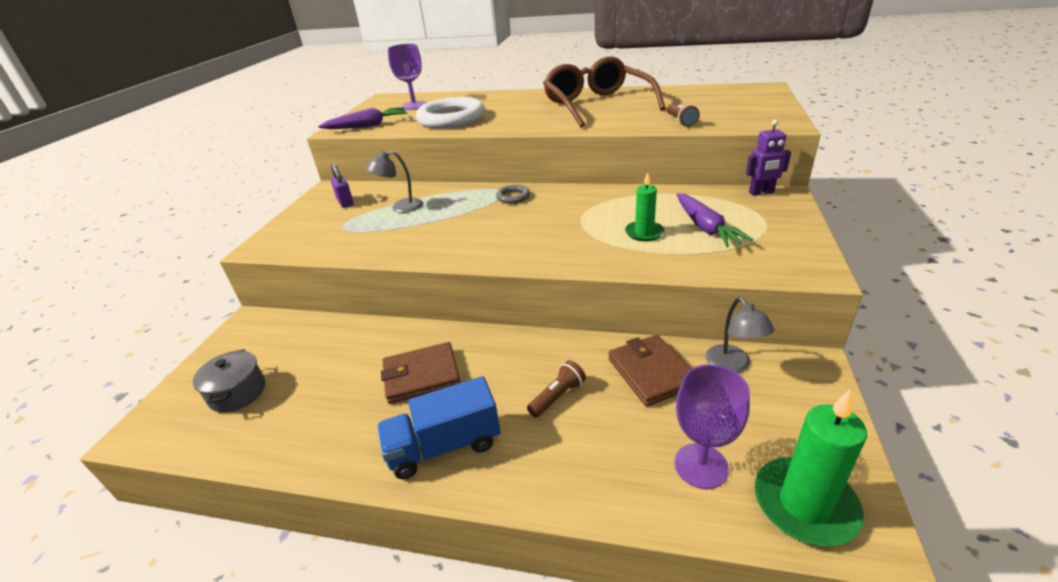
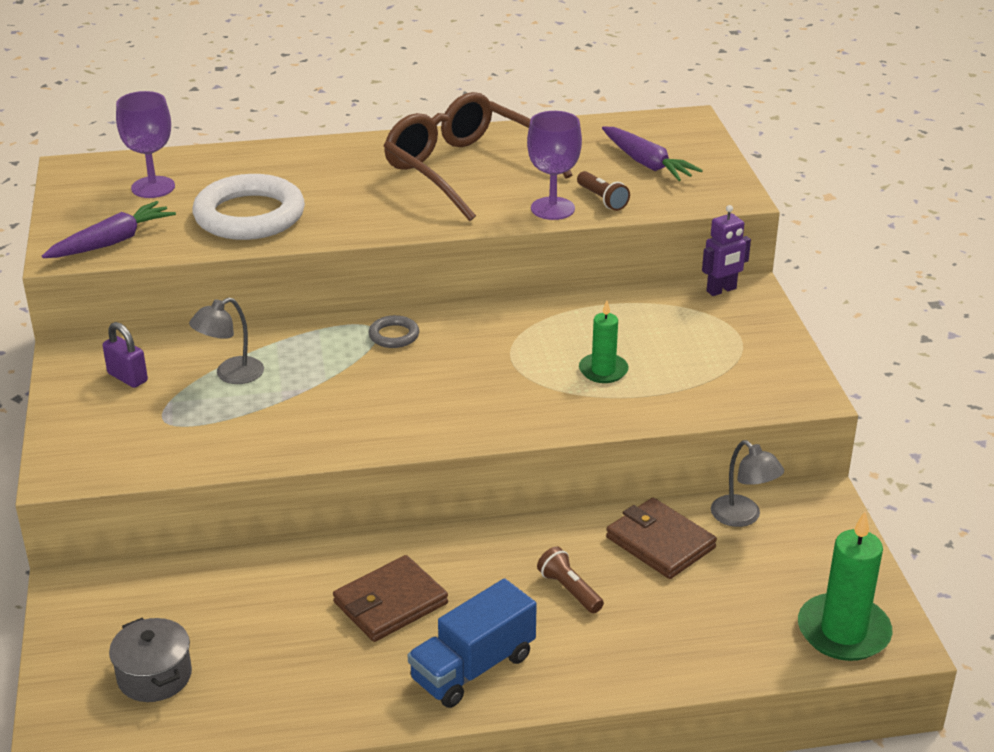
camera: 25 degrees left, 0 degrees up
(557, 396) = (569, 590): brown flashlight -> brown flashlight turned 60 degrees counterclockwise
(701, 466) = (744, 622): purple goblet -> purple goblet (552, 208)
(705, 227) = (673, 353): purple carrot -> purple carrot (647, 163)

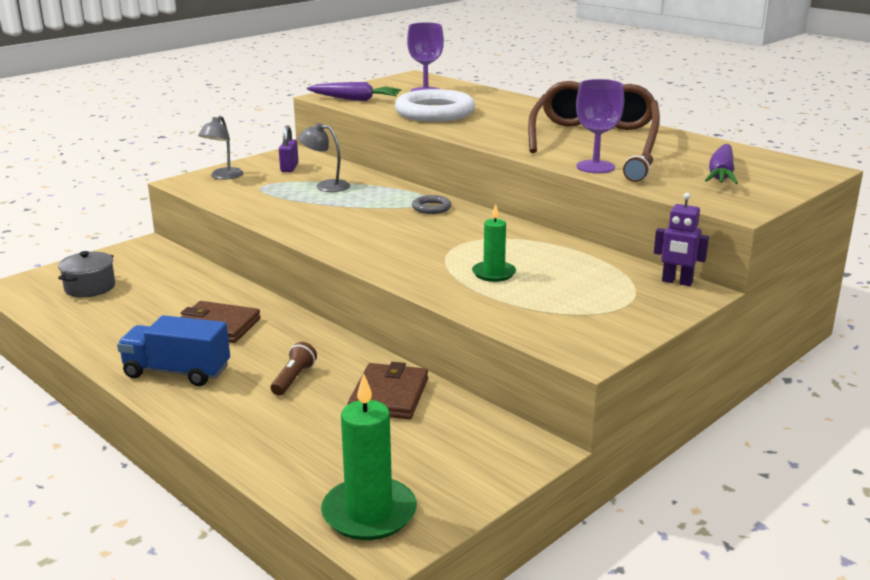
camera: 55 degrees right, 10 degrees down
(743, 517) = (465, 420): grey lamp -> grey lamp (223, 176)

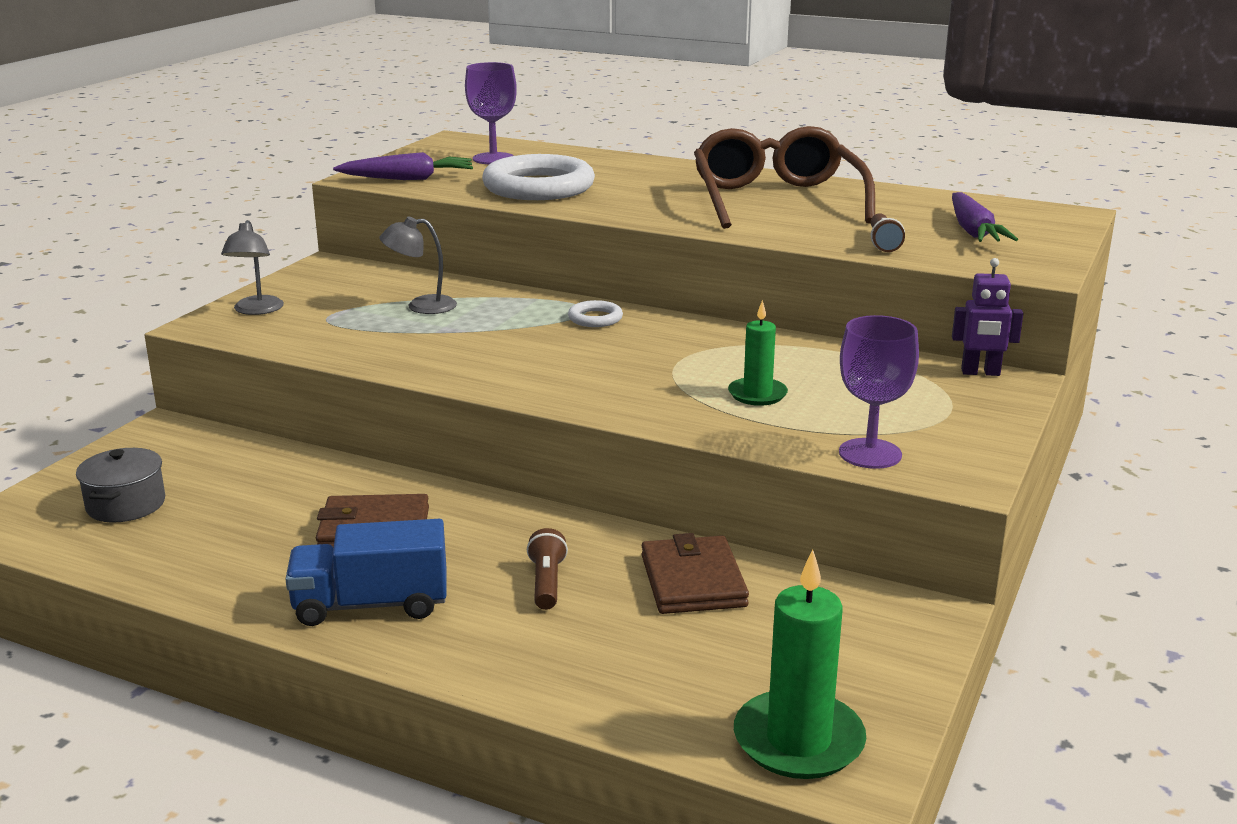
camera: 20 degrees left, 0 degrees up
(289, 168) = (343, 286): purple padlock -> none
(431, 208) = (595, 318): grey ring -> white ring
(595, 167) = (820, 238): purple goblet -> purple goblet (870, 454)

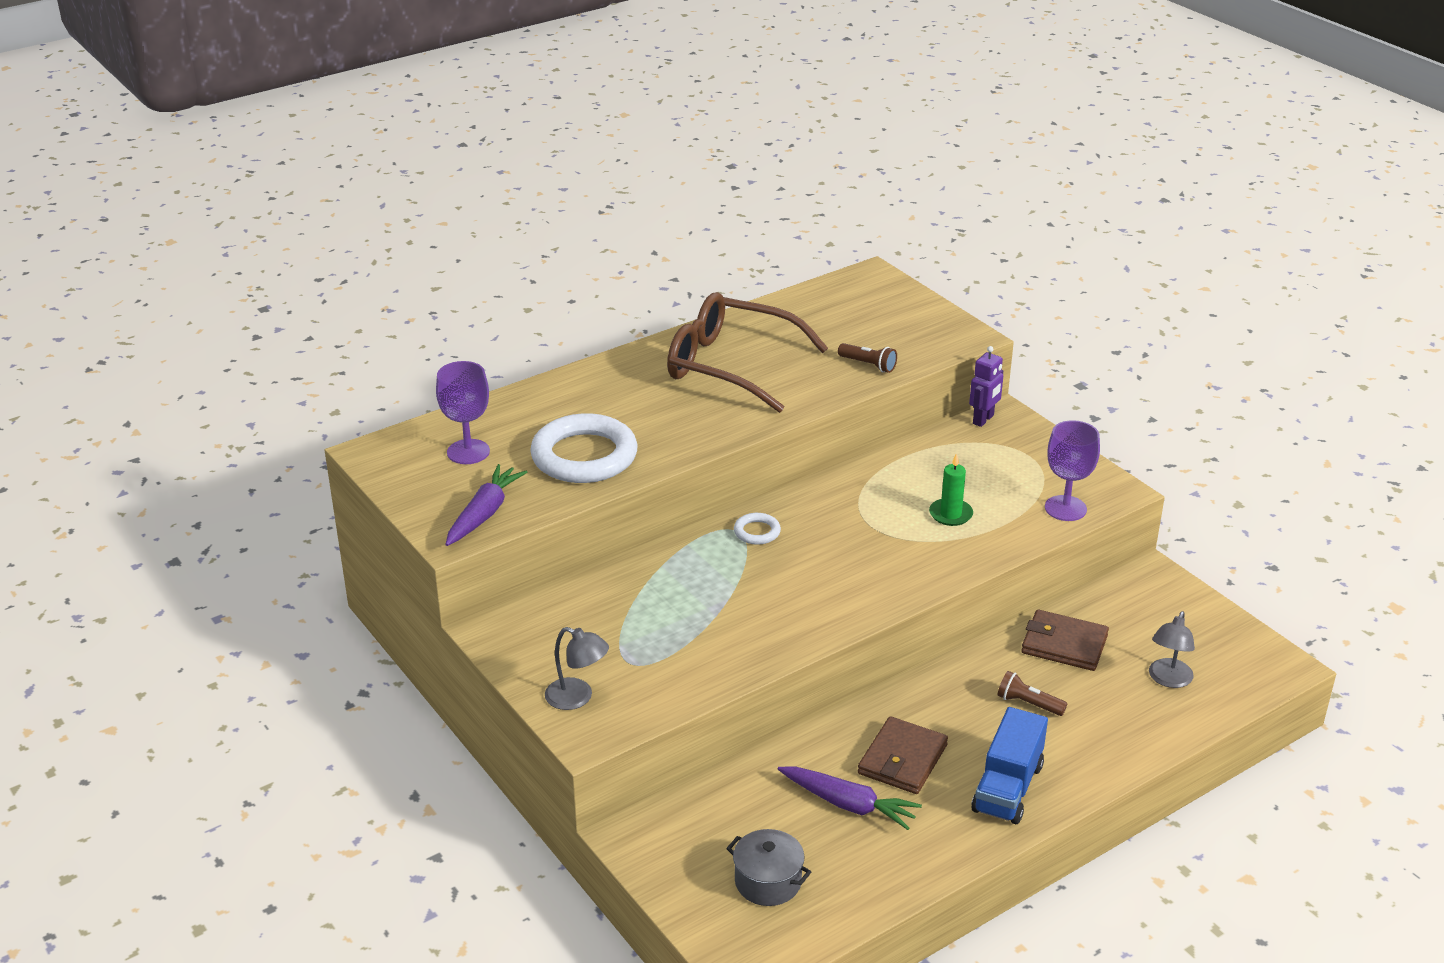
camera: 60 degrees left, 10 degrees up
(421, 306) = (651, 606): grey lamp -> grey lamp (1168, 680)
(798, 740) = (1243, 670): green candle -> none
(973, 231) = (875, 323): purple carrot -> purple carrot (848, 804)

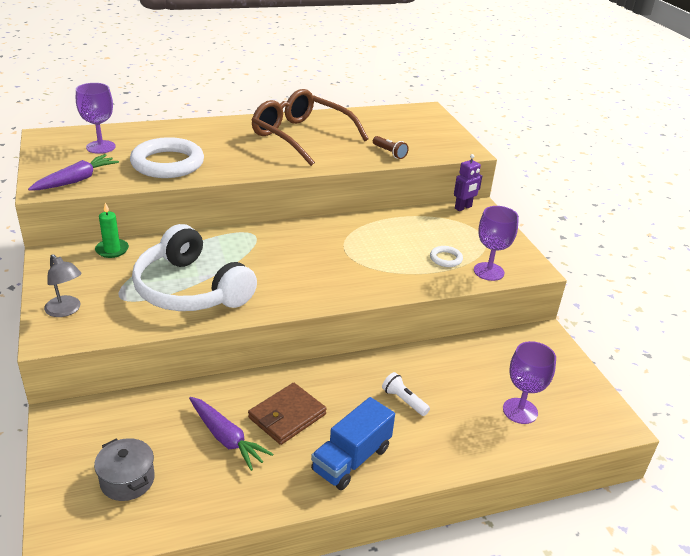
camera: 15 degrees right, 0 degrees up
(711, 629) = (190, 289): none -> white headphones
(757, 532) = (267, 238): white ring -> white ring (445, 259)
(950, 514) = (404, 257): green candle -> green candle (112, 250)
(1028, 704) = (404, 400): brown flashlight -> white flashlight
(1064, 644) = (454, 366): brown wallet -> none
(1168, 680) = (520, 411): grey lamp -> purple goblet

